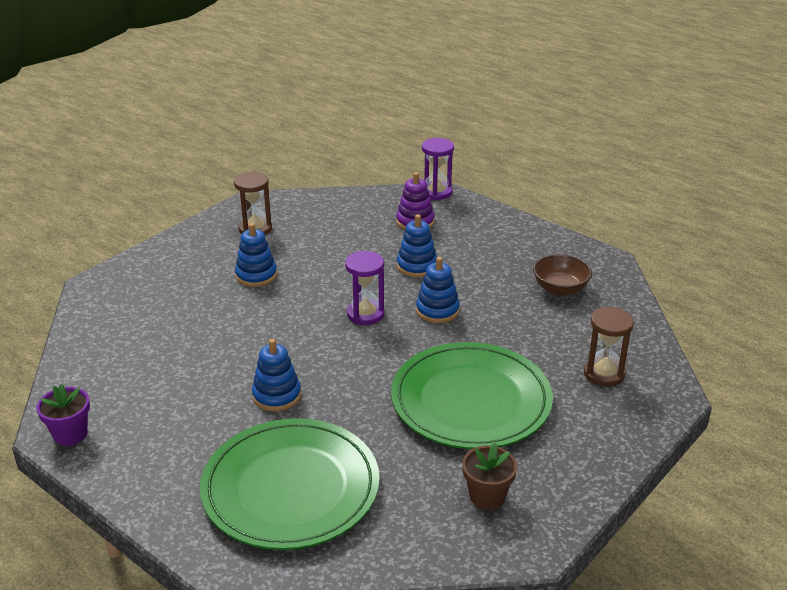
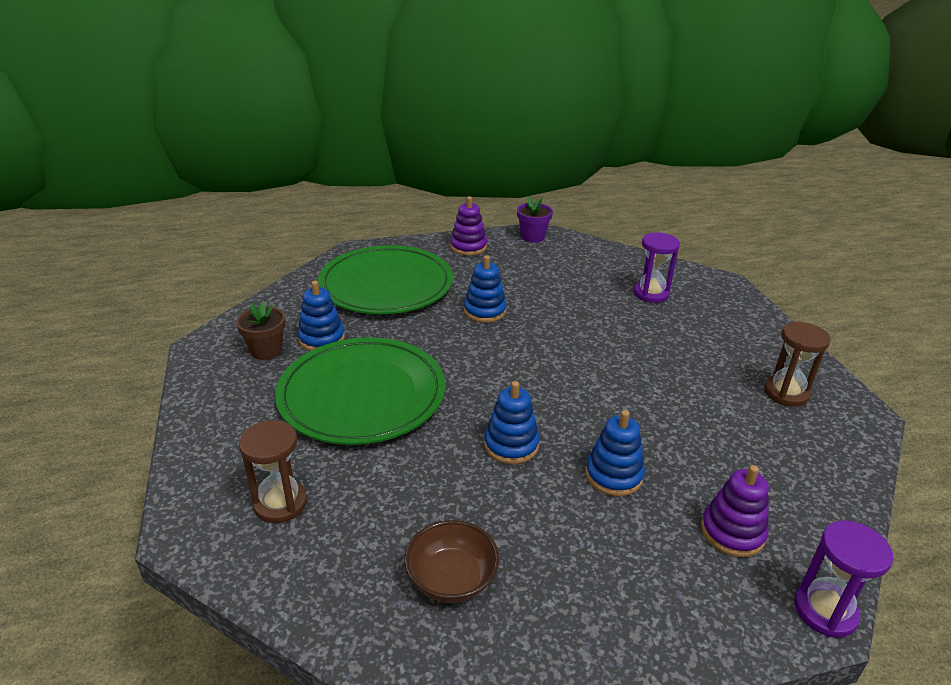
camera: 125 degrees right, 0 degrees up
(140, 473) = (468, 247): none -> purple stacking toy
(256, 275) = (679, 361): blue stacking toy -> blue stacking toy (321, 339)
(365, 314) = (551, 396): purple hourglass -> purple hourglass (651, 294)

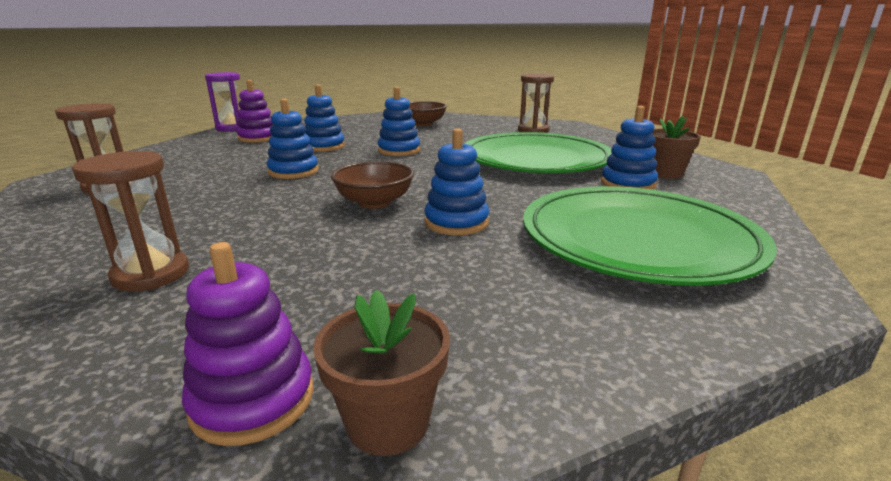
camera: 170 degrees right, 10 degrees down
(468, 247) = (565, 345): purple stacking toy -> purple stacking toy (253, 400)
(532, 237) = (388, 422): purple flower pot -> brown flower pot
(539, 339) = (374, 203): none -> brown bowl
(625, 402) = (293, 172): none -> blue stacking toy
(651, 294) = (151, 274): purple hourglass -> brown hourglass

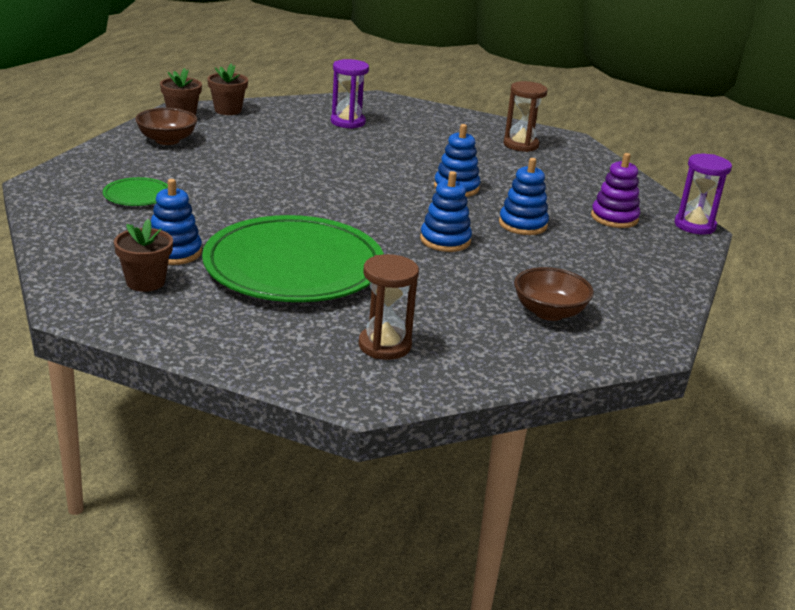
camera: 135 degrees right, 5 degrees up
(151, 274) = (348, 122): brown hourglass -> purple hourglass
(253, 400) = (228, 110): purple stacking toy -> brown flower pot
(374, 203) = (336, 178): brown bowl -> brown bowl (167, 140)
(456, 222) = (260, 178): blue stacking toy -> none
(637, 240) = (137, 195): green plate -> green plate, size x0.41

